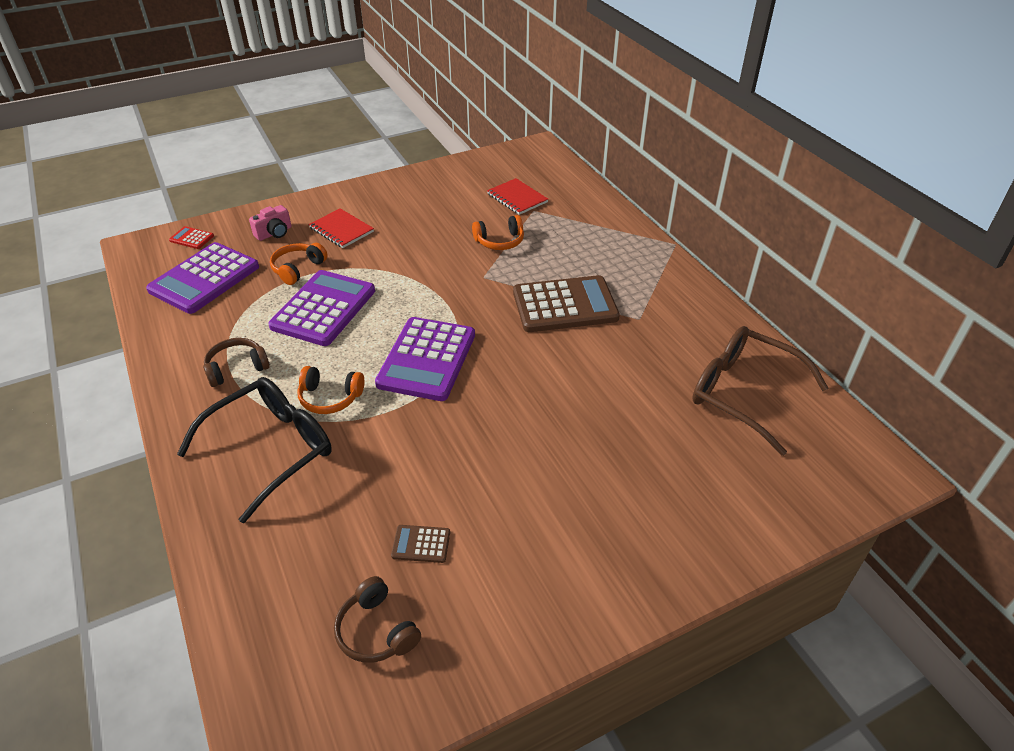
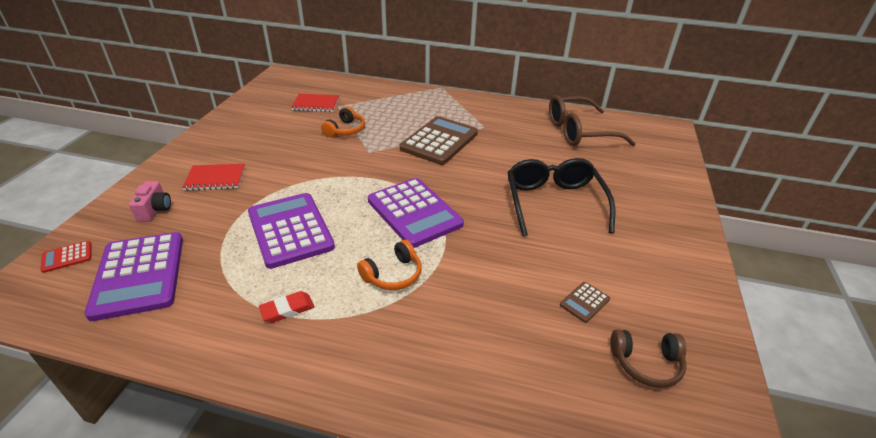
camera: 50 degrees left, 5 degrees down
(236, 368) = (287, 309): brown headphones -> red eraser
(271, 449) = (410, 333): black glasses -> black glasses (554, 202)
(298, 269) = (221, 220): orange headphones -> none

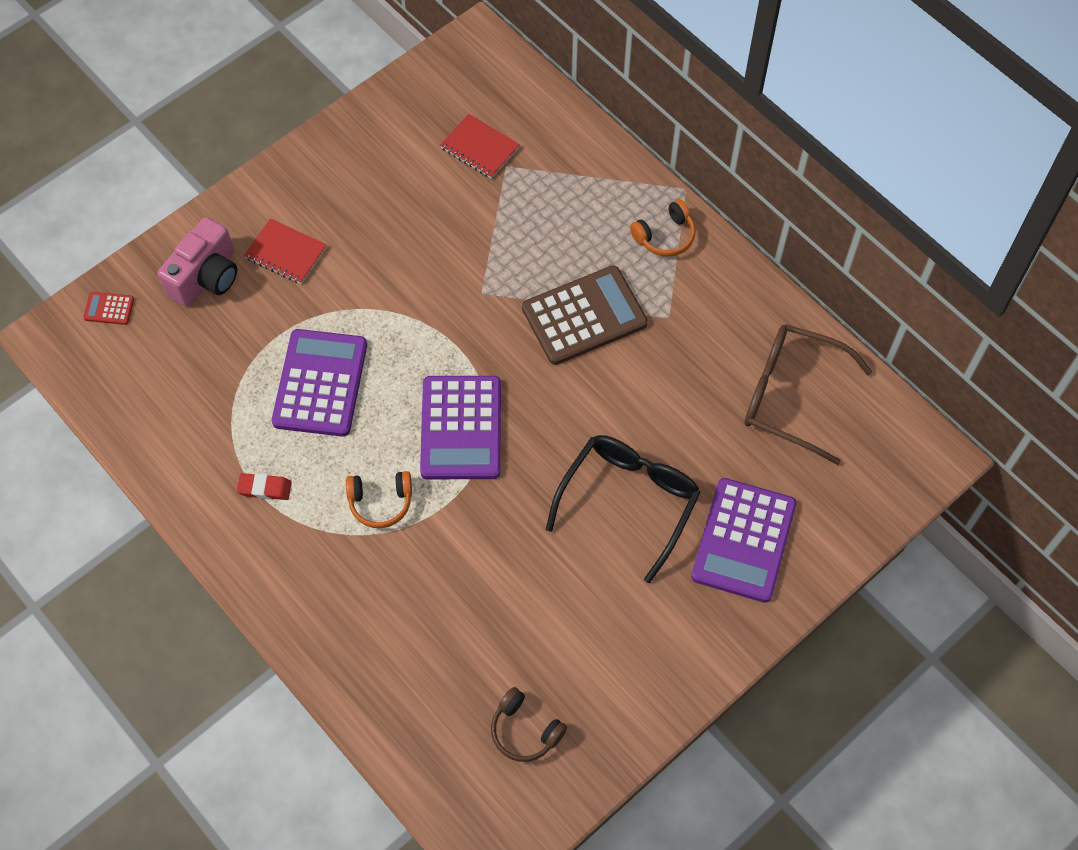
camera: 35 degrees right, 25 degrees up
(139, 275) = (161, 370): purple calculator -> purple calculator (744, 540)
(155, 210) = (206, 277): pink camera -> pink camera, size x1.71
(345, 130) = (482, 230): orange headphones -> orange headphones (665, 236)
(584, 302) = (533, 642): brown calculator -> none

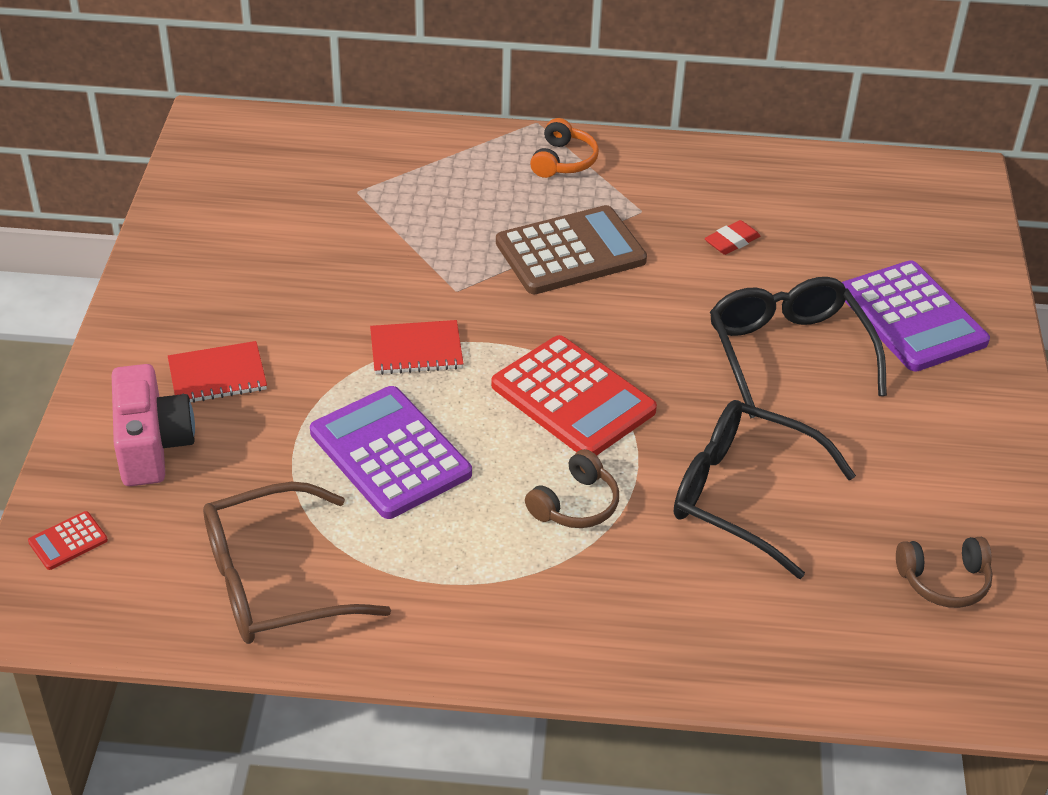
camera: 45 degrees left, 20 degrees down
(265, 488) = (445, 575): red eraser -> red eraser (732, 241)
(380, 502) = (575, 504): orange headphones -> brown headphones
(461, 428) = (573, 398): purple calculator -> red calculator
(479, 148) = (314, 192): red notebook -> red notebook (416, 350)
(479, 576) = (742, 495): none -> black glasses
(584, 316) = (570, 252): brown calculator -> brown calculator turned 45 degrees clockwise
(791, 396) = (808, 202): brown glasses -> brown glasses (273, 582)

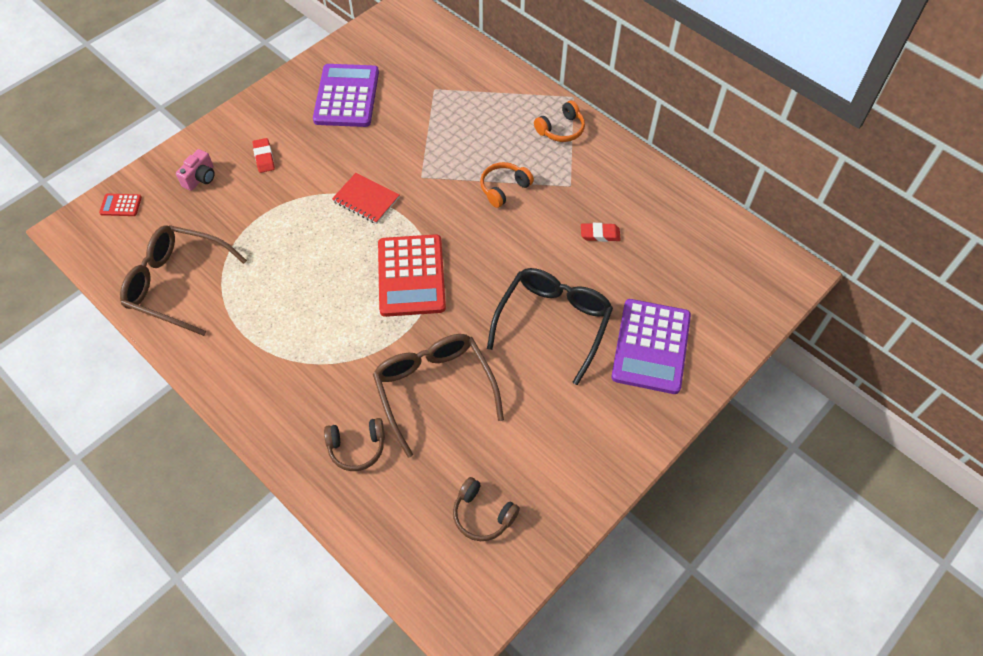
camera: 40 degrees right, 15 degrees up
(152, 446) = (200, 178): pink camera -> pink camera, size x0.58
(217, 376) = (264, 157): red notebook -> red eraser
(390, 453) = (294, 250): purple calculator -> purple calculator (346, 96)
(570, 252) = (504, 188): brown calculator -> orange headphones
(575, 504) = (347, 337): brown headphones -> brown headphones (357, 447)
(742, 495) = (434, 389): black glasses -> brown glasses

